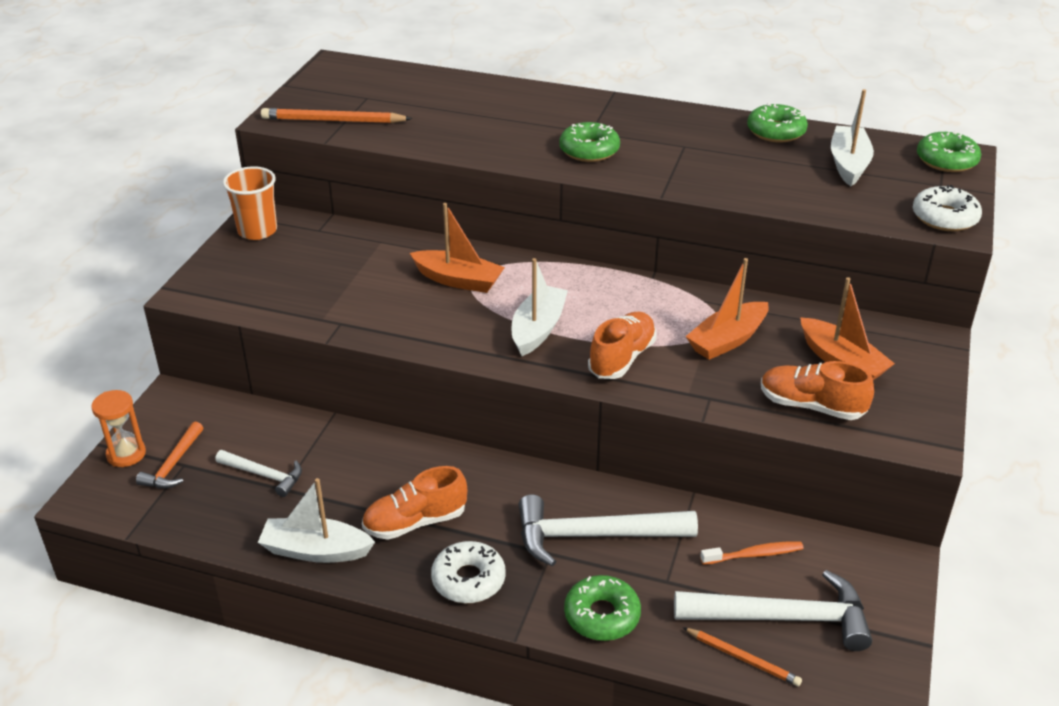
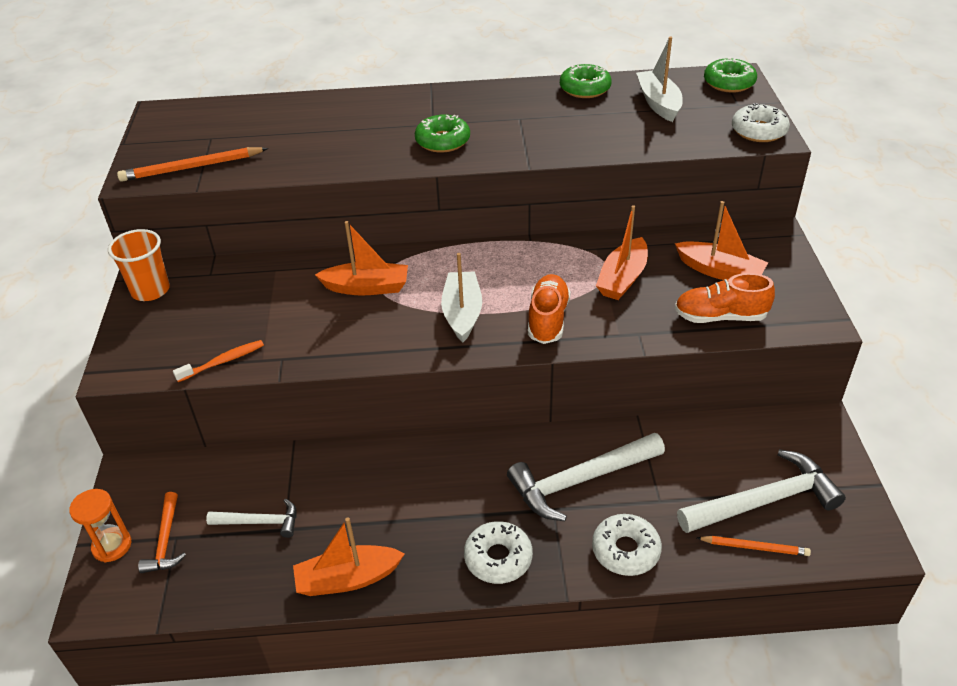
camera: 20 degrees left, 5 degrees up
(316, 550) = (348, 579): white boat -> orange boat
(415, 522) = (423, 520): orange shoe -> none
(602, 615) = (625, 550): green donut -> white donut
(754, 554) = (713, 454): orange toothbrush -> orange toothbrush (223, 361)

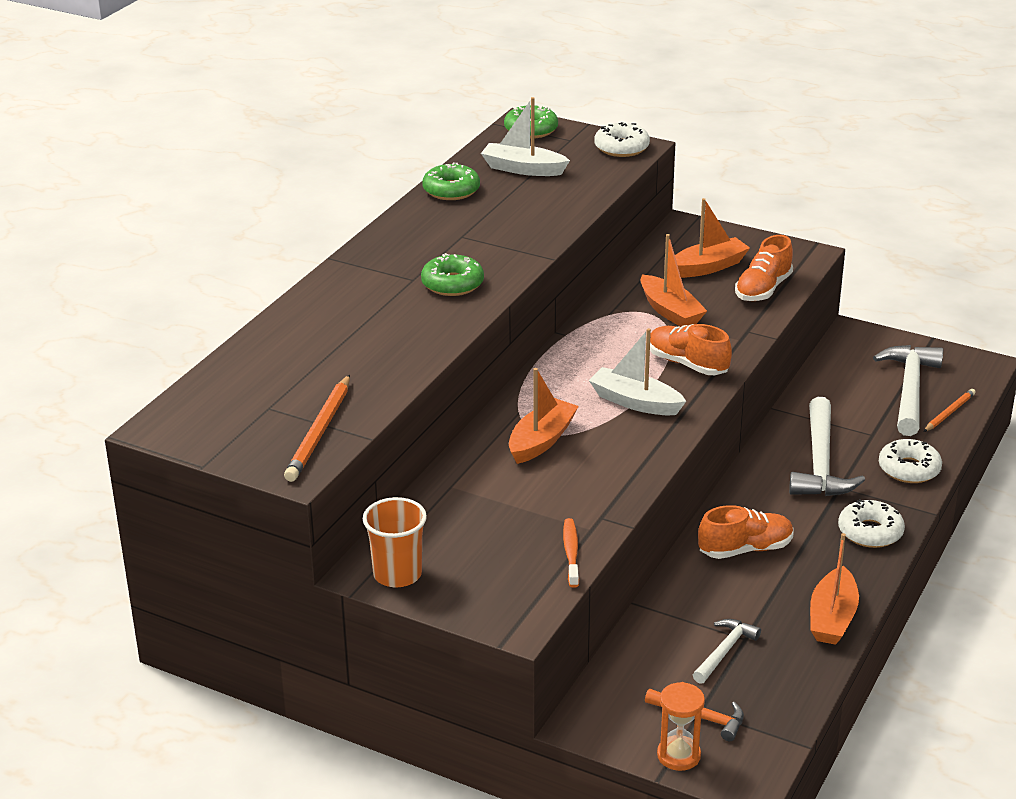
camera: 60 degrees left, 10 degrees down
(410, 480) = (745, 549): none -> orange shoe

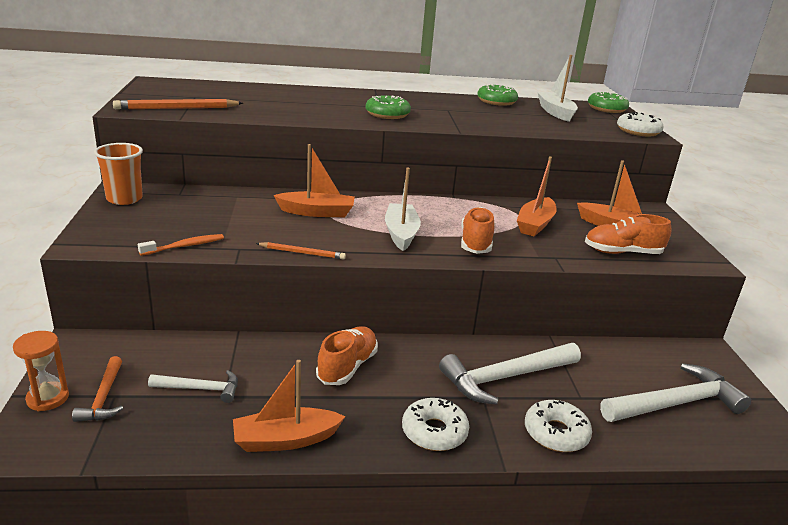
camera: 55 degrees right, 5 degrees down
(745, 549) = (347, 367): orange shoe -> orange shoe turned 105 degrees counterclockwise
(949, 413) = (676, 438): orange pencil -> orange pencil (302, 253)

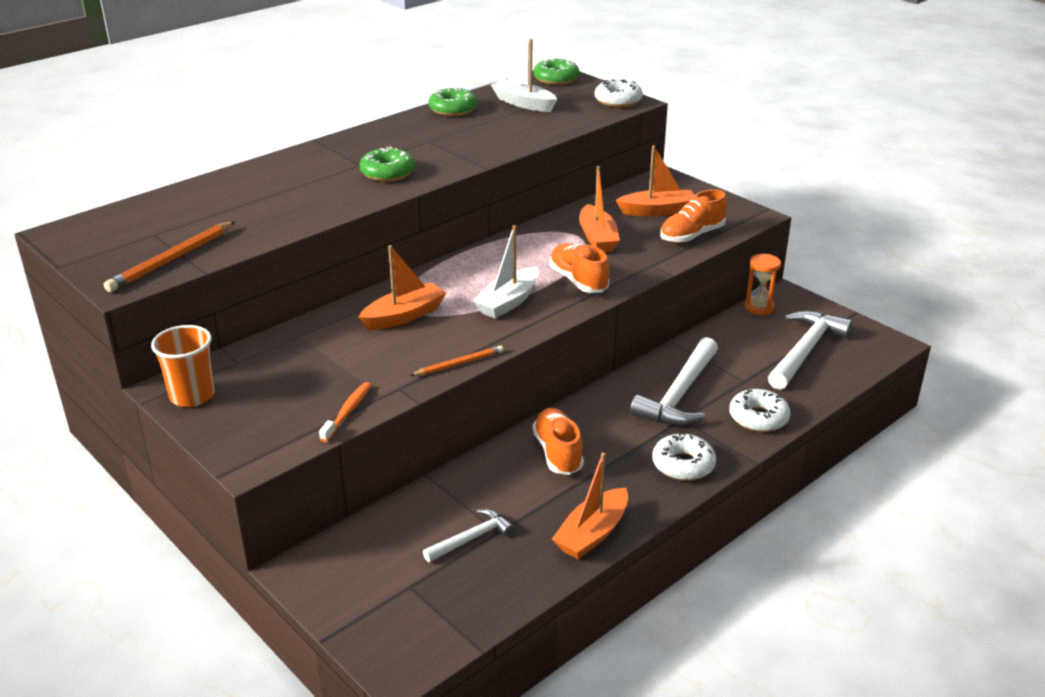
camera: 35 degrees left, 5 degrees up
(48, 398) = (357, 624): orange hourglass -> orange hourglass (759, 307)
(104, 397) = (404, 593): orange hammer -> none
(401, 233) = (508, 302): white boat -> white boat turned 105 degrees counterclockwise

